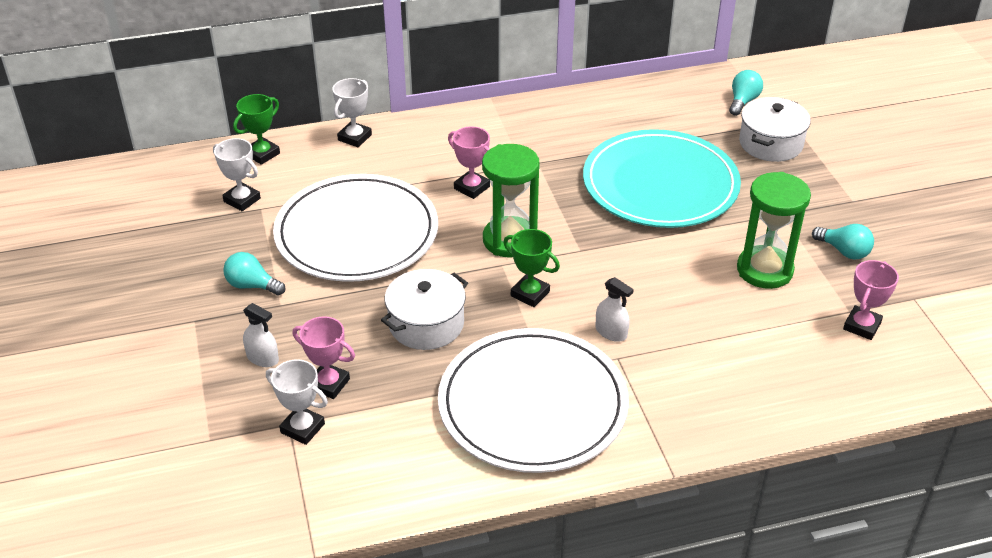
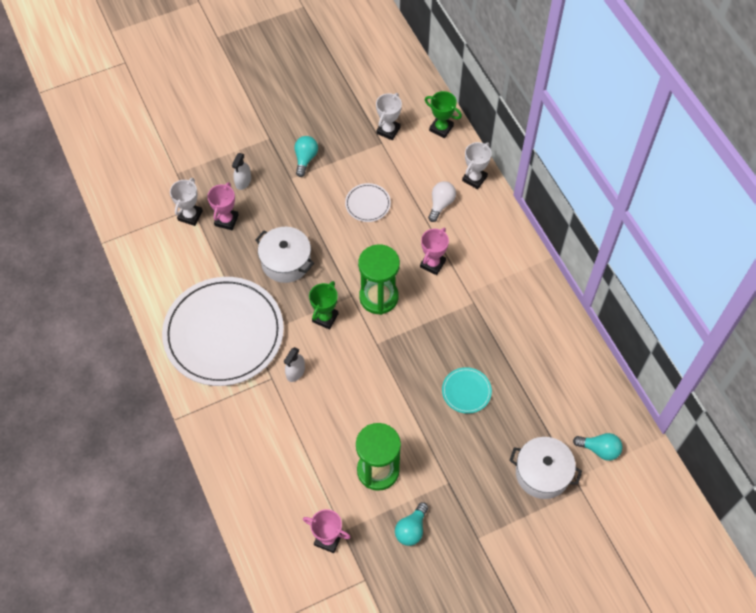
camera: 80 degrees right, 20 degrees up
(355, 137) = (474, 179): white trophy -> white trophy turned 75 degrees counterclockwise
(357, 233) = (367, 204): white plate -> white plate, size x0.40
(383, 169) = (441, 204): none -> white light bulb
(660, 184) = (466, 391): turquoise plate -> turquoise plate, size x0.40

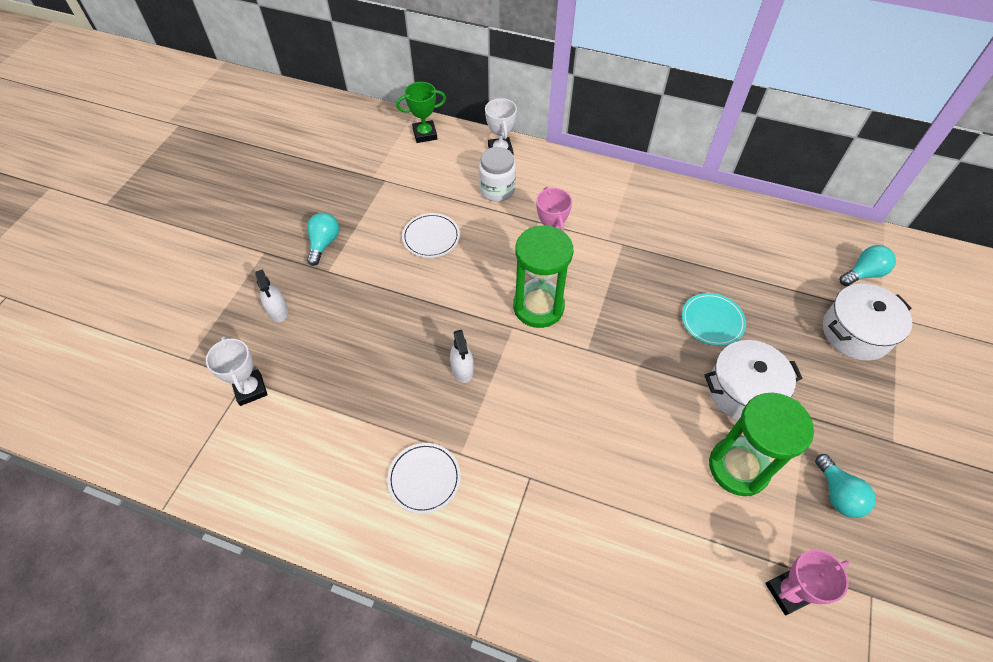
camera: 45 degrees left, 5 degrees down
(223, 333) = (424, 478): white plate -> white plate, size x0.40
(226, 220) = (299, 361): pink trophy -> none
(286, 262) = (410, 349): white pot -> white pot (743, 391)
(295, 372) = (545, 447): white spray bottle -> white spray bottle (462, 369)
(305, 159) = (324, 244): turquoise light bulb -> turquoise light bulb turned 45 degrees clockwise
(325, 318) = (511, 368): green trophy -> none
(388, 130) = (379, 167): white trophy -> none
(441, 204) = (497, 190): white light bulb -> white jar

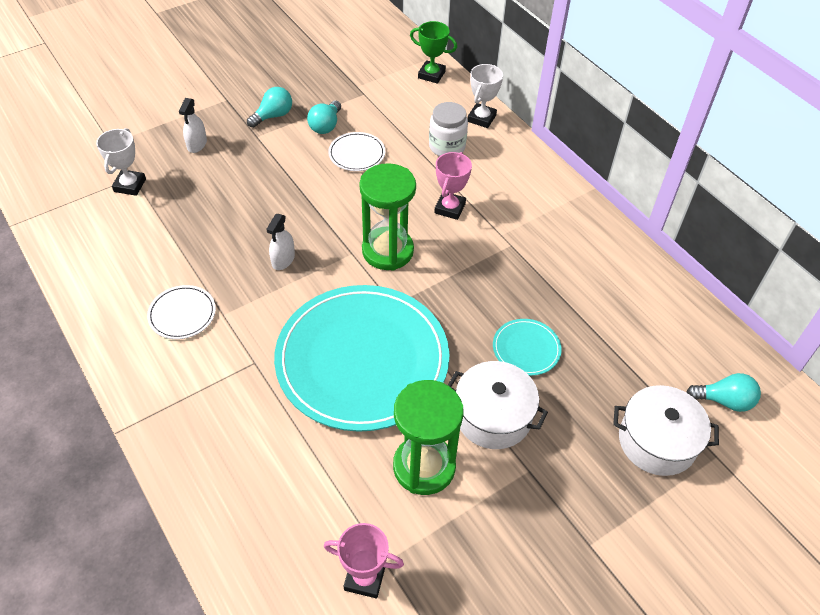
camera: 35 degrees right, 5 degrees down
(610, 413) = (362, 360): none -> turquoise plate
(837, 494) = (489, 545): turquoise light bulb -> turquoise light bulb (325, 126)

